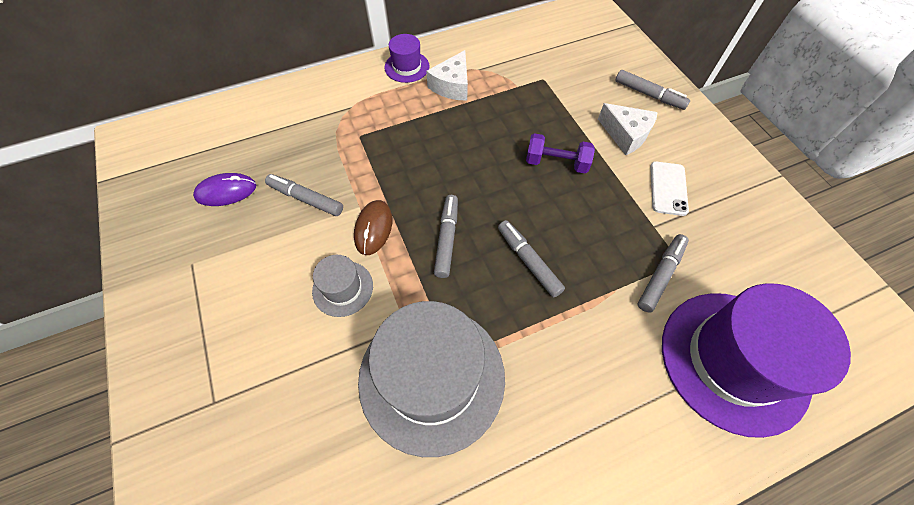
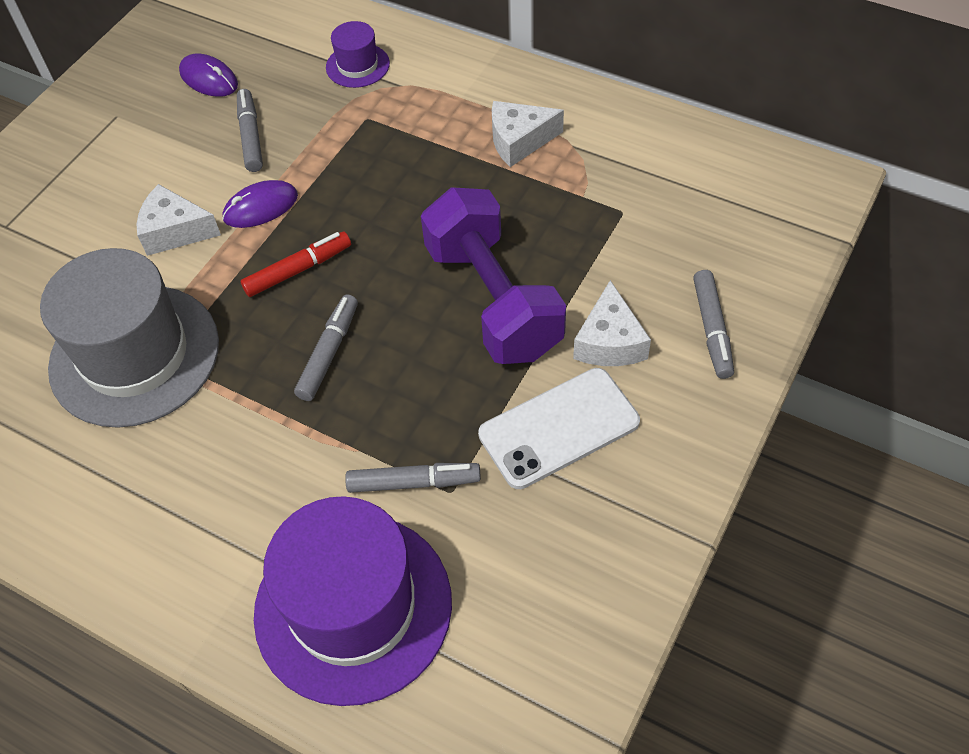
camera: 55 degrees right, 5 degrees down
(343, 288) = (175, 231): grey hat -> white cheese
(373, 228) = (261, 207): brown mouse -> purple mouse
(407, 67) = (507, 86): purple hat -> purple hat (357, 65)
(446, 239) = (298, 270): grey marker -> red marker
(556, 163) = (493, 300): purple dumbbell -> purple dumbbell, size x1.97
(668, 188) = (559, 428): white phone -> white phone, size x1.57

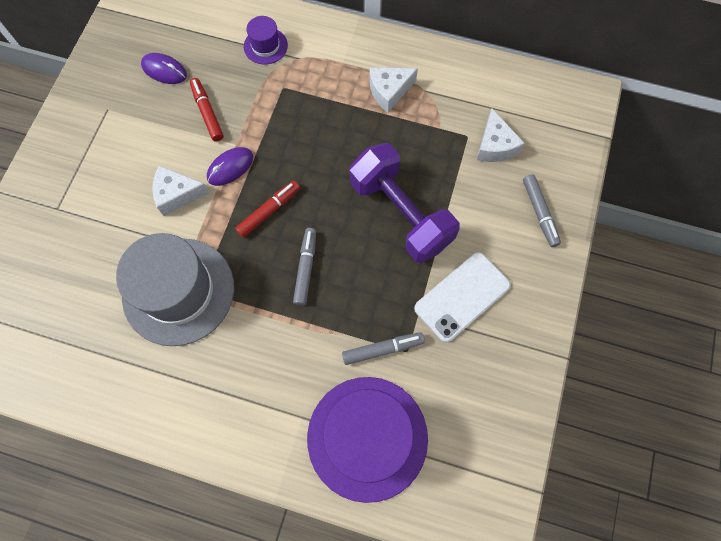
camera: 15 degrees left, 15 degrees up
(250, 136) = (207, 113): grey marker -> red marker
(609, 341) = (479, 231): white cheese -> white cheese (494, 146)

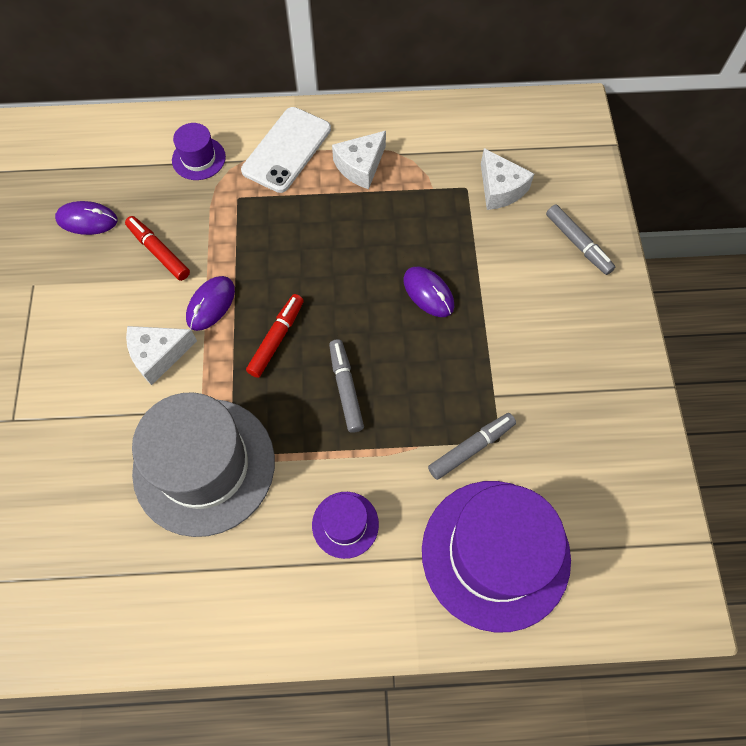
camera: 20 degrees left, 5 degrees down
(263, 373) = (345, 524): none -> purple hat
(400, 214) = (428, 293): purple dumbbell -> purple mouse
(462, 297) = (534, 360): white phone -> white phone (287, 150)

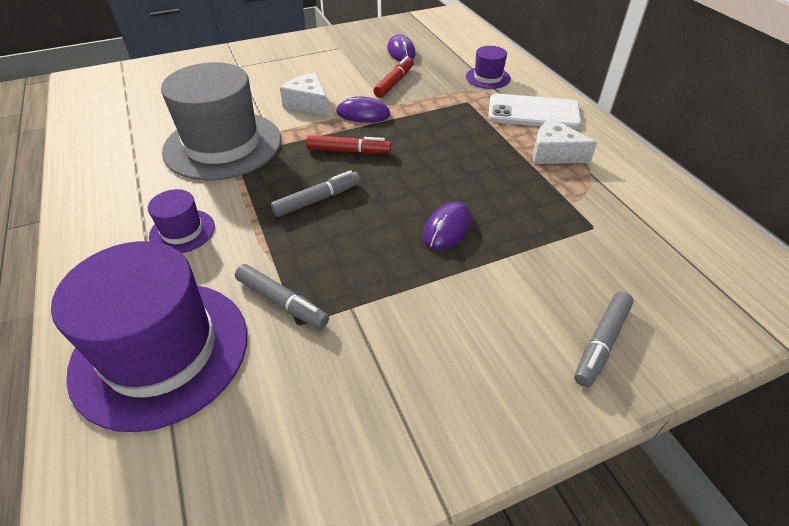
camera: 70 degrees right, 20 degrees down
(500, 189) = (616, 253): white cheese -> none

